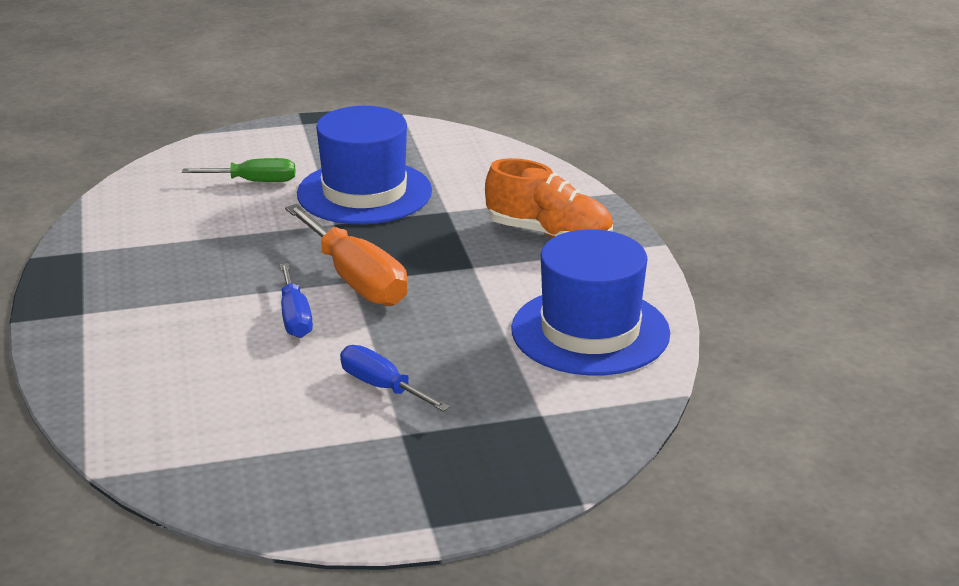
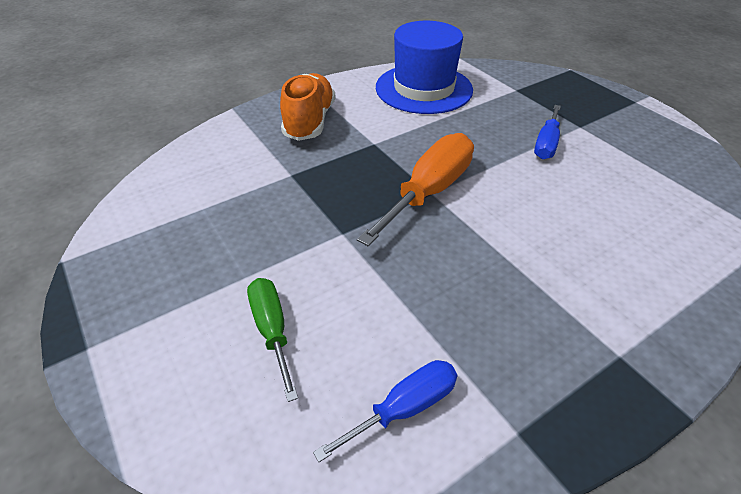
camera: 110 degrees left, 15 degrees up
(295, 317) = (505, 206): blue screwdriver -> blue screwdriver (404, 408)
(364, 192) = (272, 232): blue hat -> none

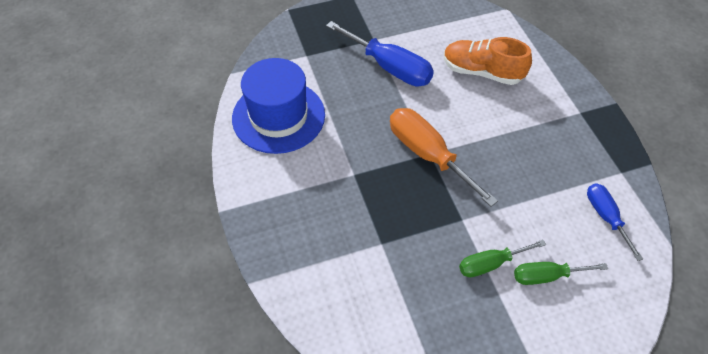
camera: 75 degrees left, 10 degrees up
(281, 267) = (490, 264): none -> green screwdriver
(309, 121) = (303, 216): orange shoe -> orange shoe (482, 72)
(546, 144) = (390, 67): blue screwdriver -> blue screwdriver, size x1.68

